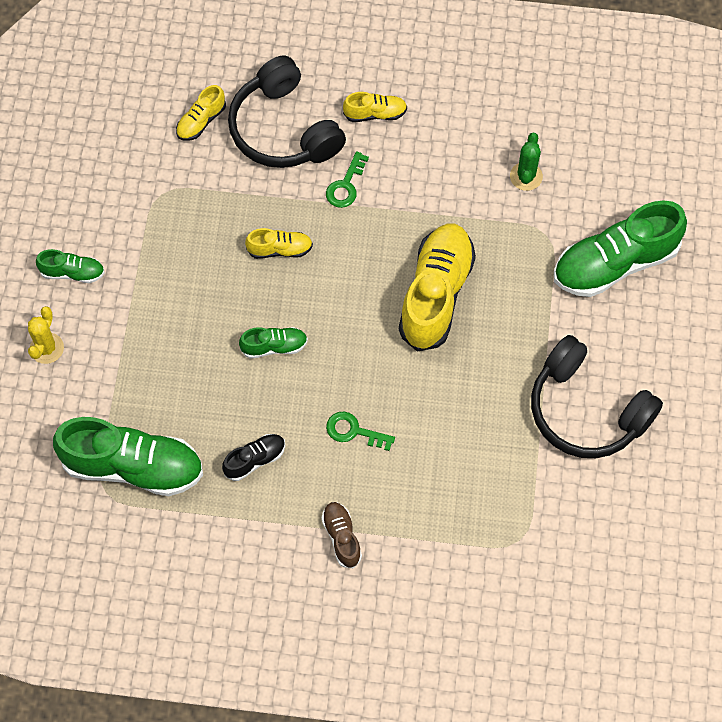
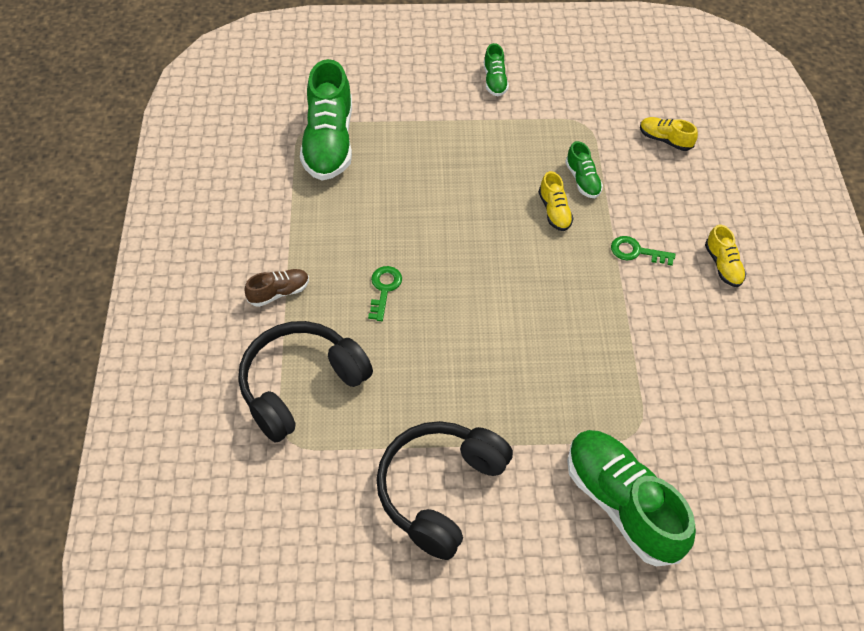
camera: 80 degrees right, 10 degrees down
(46, 348) = (424, 76): yellow cactus -> none
(255, 460) = (346, 220): black shoe -> none
(274, 346) = (457, 220): green shoe -> green shoe (582, 180)
(283, 129) = (678, 197): black headphones -> black headphones (300, 385)
(436, 294) = (540, 338): yellow shoe -> none
(526, 176) = (699, 404): green cactus -> none

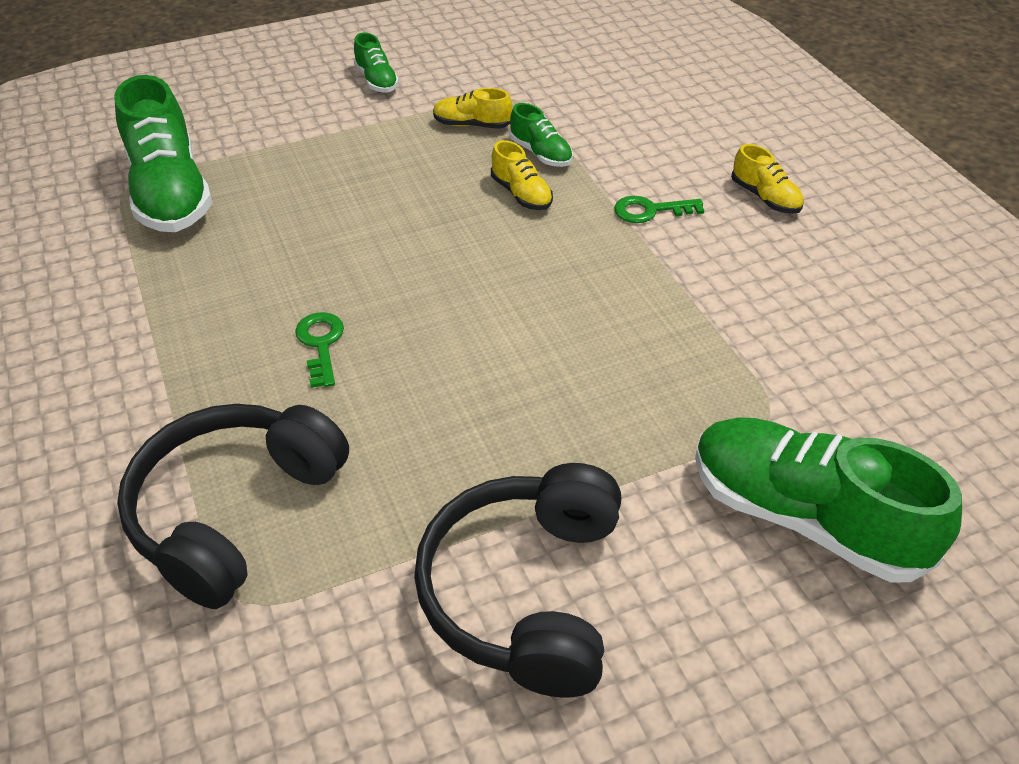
camera: 20 degrees left, 10 degrees down
(279, 292) = (154, 393): brown shoe -> none
(665, 140) = (620, 92): yellow shoe -> yellow shoe (472, 125)

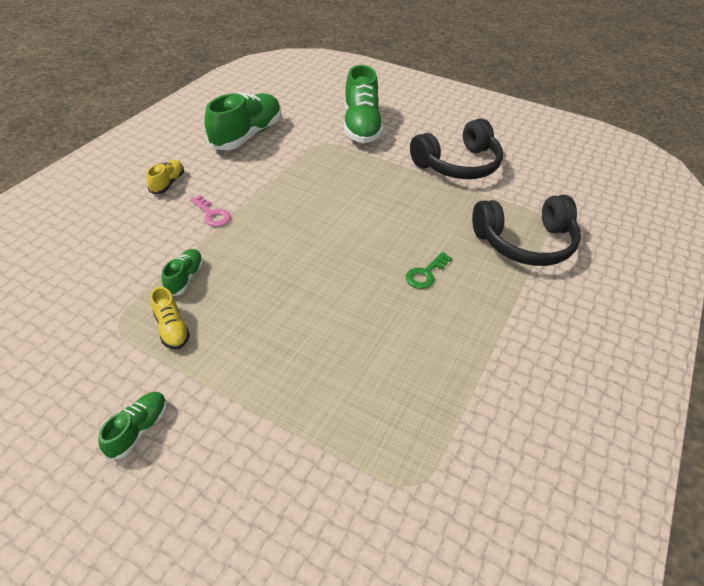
camera: 130 degrees left, 0 degrees up
(170, 193) = (394, 447): green shoe -> green shoe (247, 135)
(521, 194) = (237, 266): yellow shoe -> none
(650, 211) = (212, 214): green key -> pink key

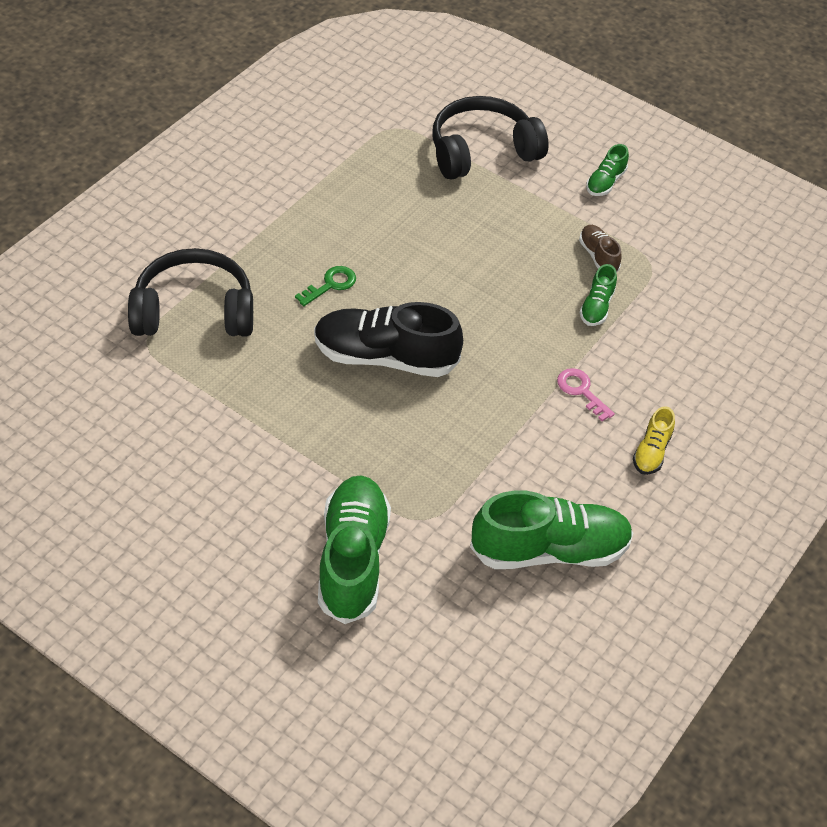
camera: 175 degrees left, 5 degrees up
(172, 328) = (598, 256): yellow shoe -> brown shoe
(247, 135) = (549, 550): green shoe -> green shoe turned 135 degrees counterclockwise
(365, 224) = (385, 357): none -> black shoe
(458, 165) = (220, 451): black headphones -> black headphones (482, 151)

